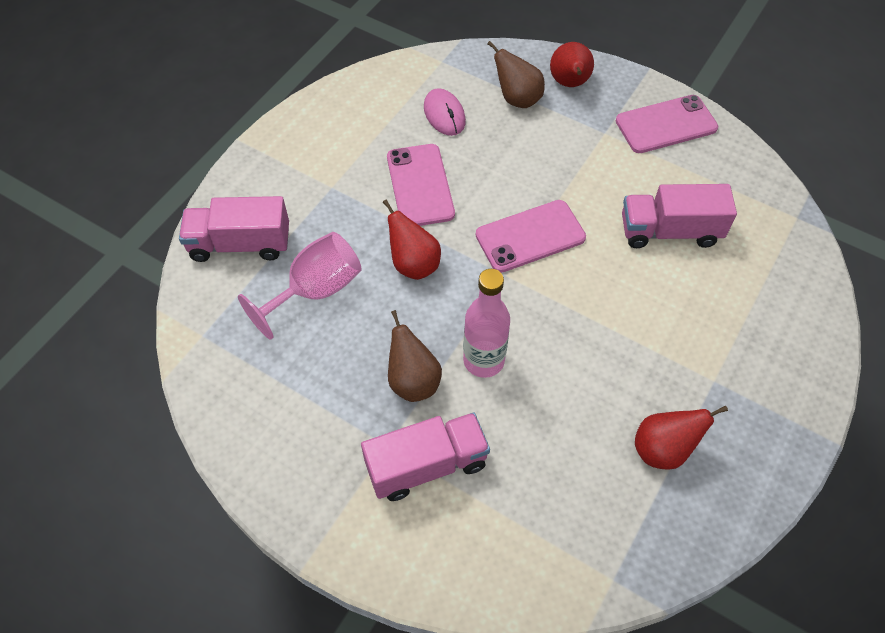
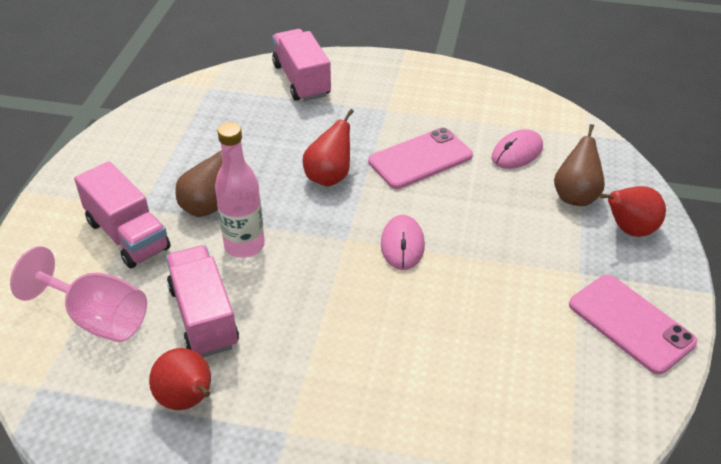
camera: 70 degrees right, 15 degrees down
(315, 290) = (275, 130): pink goblet -> pink goblet (97, 318)
(530, 236) = (402, 245): pink phone -> pink mouse
(669, 231) = (472, 355): pink truck -> pink truck (204, 317)

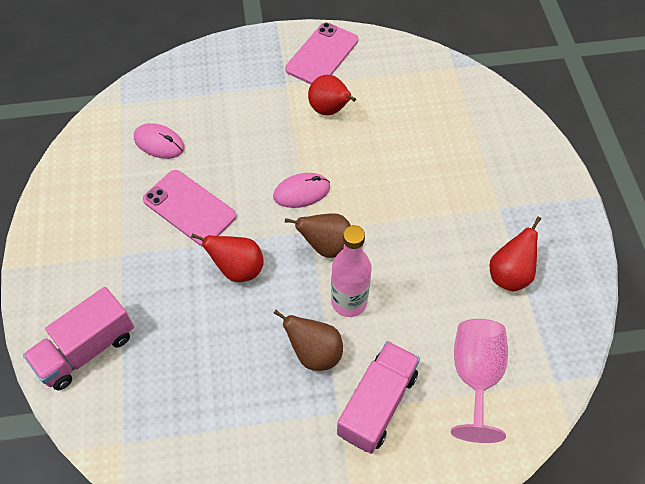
camera: 110 degrees left, 15 degrees up
(204, 317) = (435, 298): pink truck -> none
(575, 196) = (203, 98): brown pear -> brown pear (326, 246)
(629, 230) = (231, 64): red pear -> red pear (330, 110)

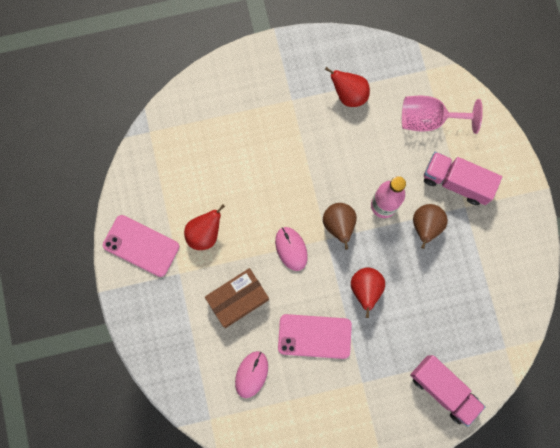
camera: 95 degrees left, 20 degrees up
(189, 208) = (314, 336): pink phone -> pink phone turned 60 degrees clockwise
(248, 136) = (238, 299): none -> brown box

